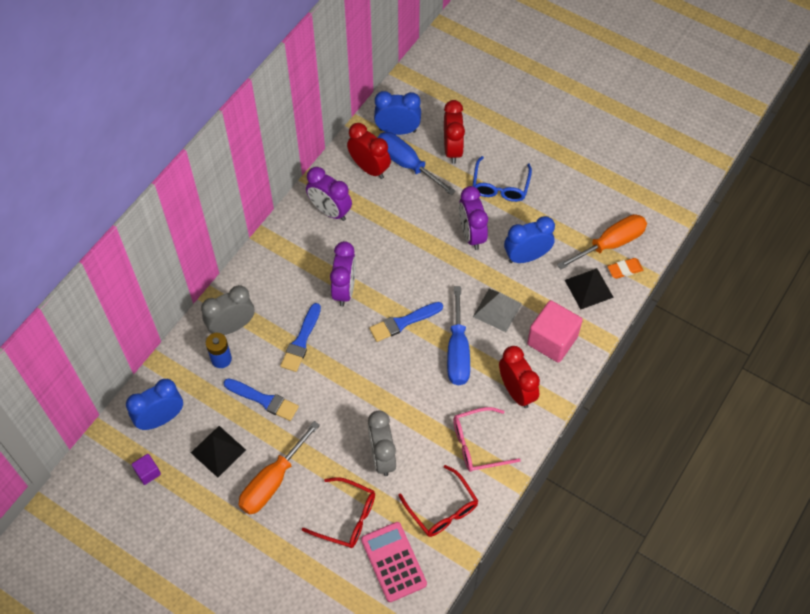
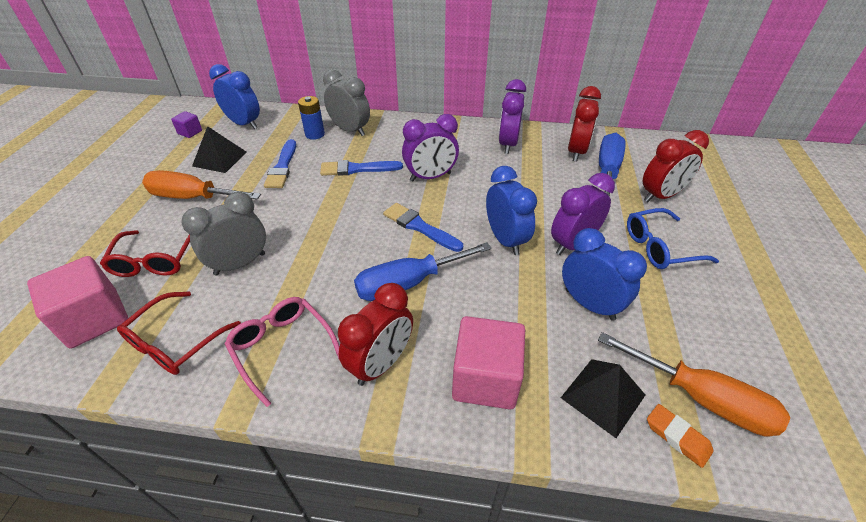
camera: 65 degrees right, 15 degrees down
(393, 562) = (94, 319): pink calculator -> pink cube
(397, 130) = (637, 155): blue clock -> blue clock (505, 240)
(497, 310) = (490, 301): grey pyramid -> none

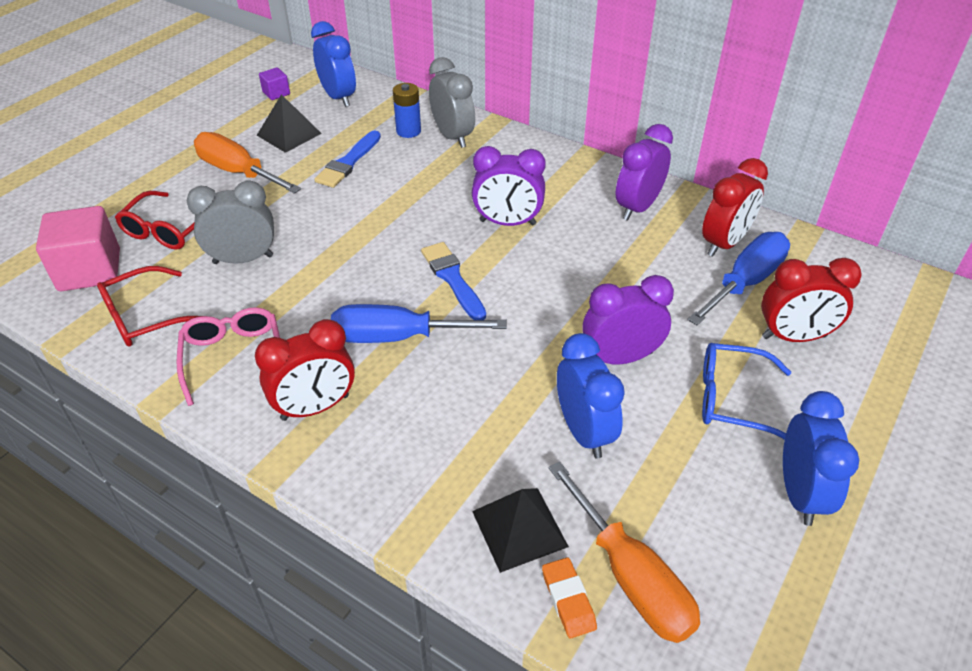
camera: 25 degrees right, 0 degrees up
(357, 169) = (428, 188): blue brush -> none
(485, 379) = (408, 462): pink cube -> none
(505, 240) = (541, 326): blue clock -> blue clock (800, 494)

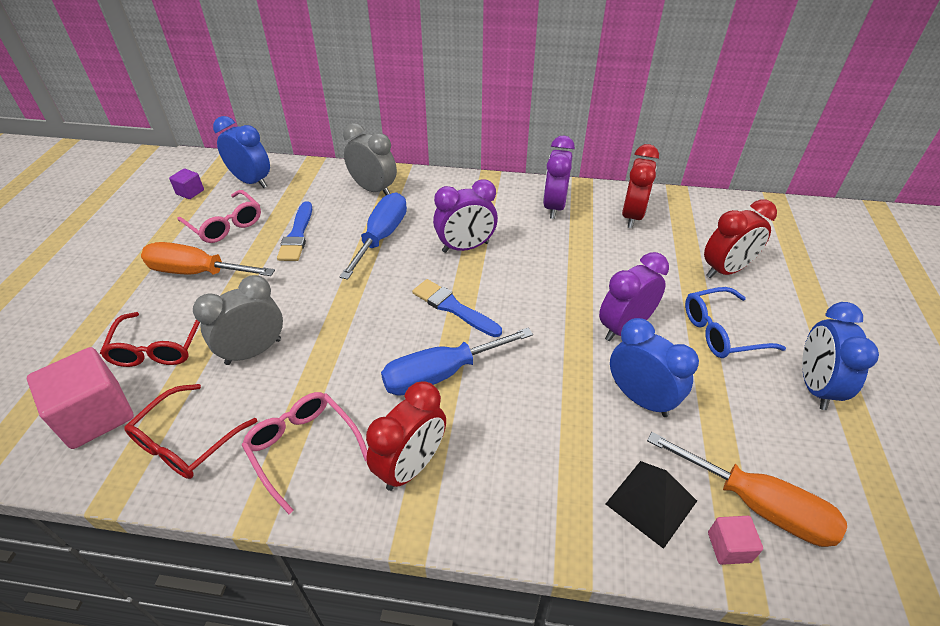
camera: 25 degrees left, 0 degrees up
(289, 134) = (225, 225): black pyramid -> pink glasses
(408, 131) = (333, 195): blue battery -> none
(568, 600) = (729, 547): orange eraser -> pink cube
(745, 282) = (666, 240): blue screwdriver -> blue screwdriver (381, 237)
(800, 494) = (814, 386): blue clock -> blue clock turned 150 degrees counterclockwise

